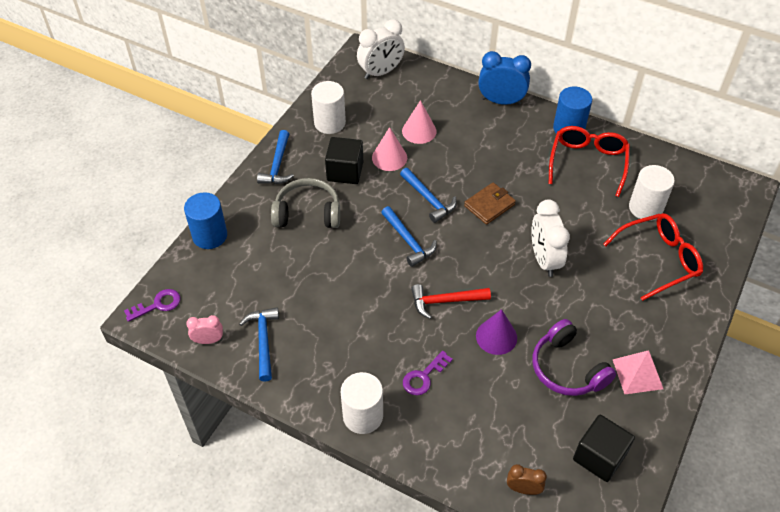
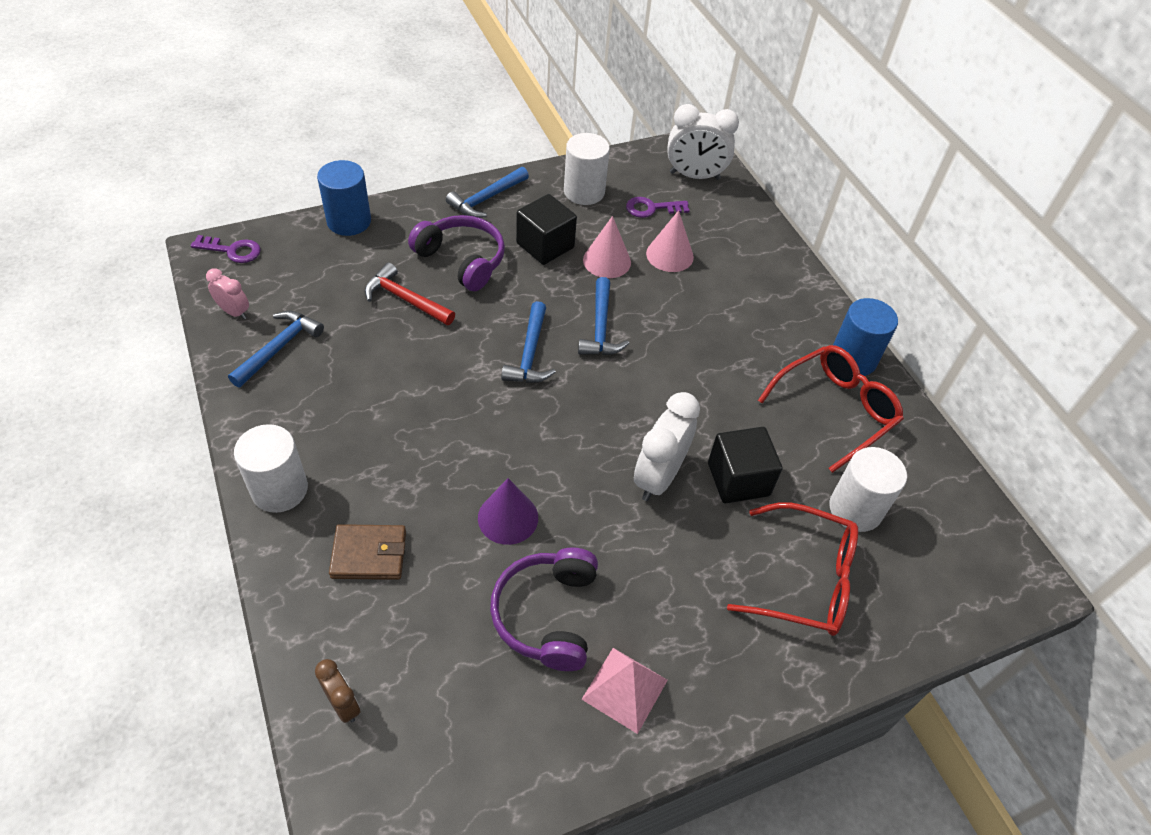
camera: 35 degrees right, 0 degrees up
(307, 213) = (462, 260): grey headphones -> purple headphones
(424, 376) = (384, 499): purple key -> purple key (652, 208)
(445, 301) = (496, 440): red hammer -> red hammer (405, 299)
(489, 205) = (661, 377): brown wallet -> brown wallet (369, 554)
(501, 101) = (800, 281): blue clock -> none
(599, 457) = (468, 744): black cube -> black cube (738, 479)

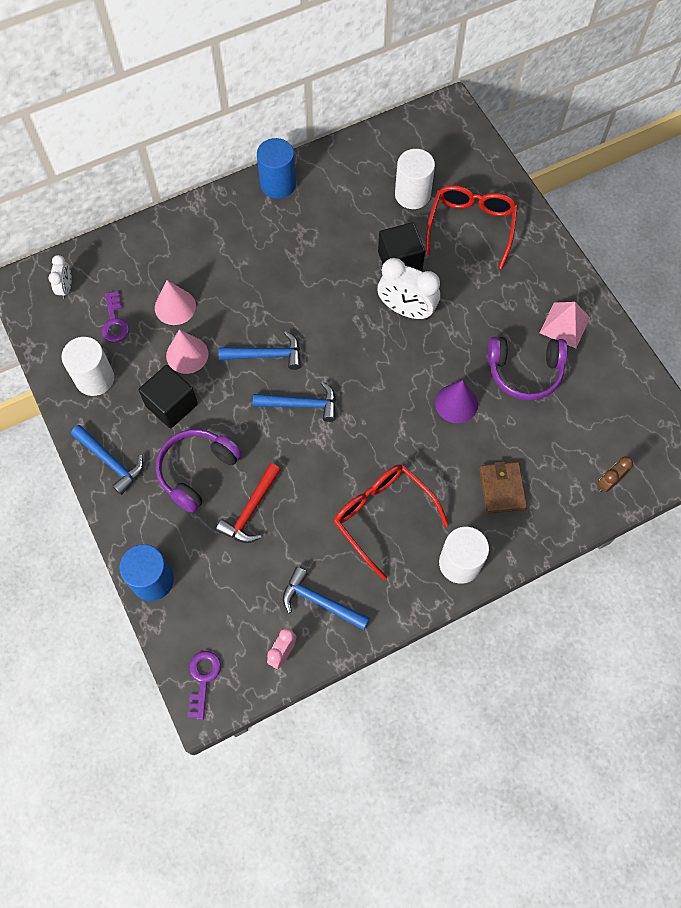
camera: 90 degrees left, 15 degrees up
(694, 176) = (66, 288): white clock -> white clock, size x0.55
(835, 410) = (329, 199): red glasses -> red glasses (382, 516)

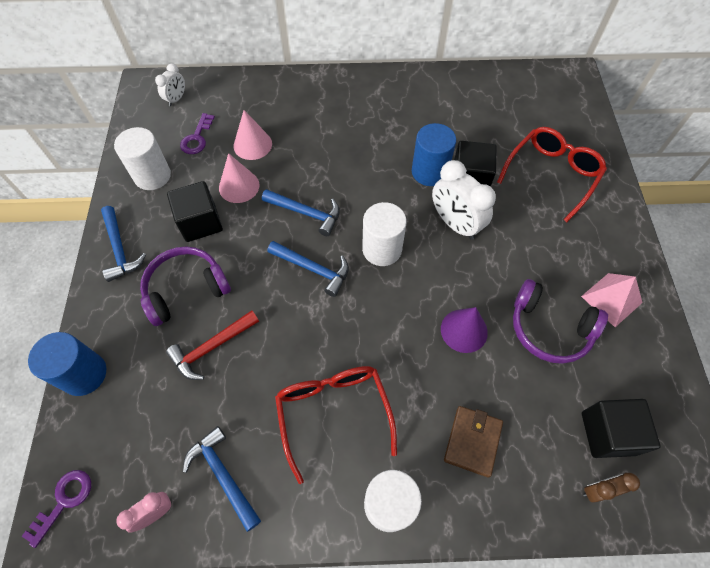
camera: 25 degrees right, 5 degrees down
(278, 184) = (393, 82): blue cylinder -> blue cylinder (429, 172)
(412, 195) = (508, 130): white cylinder -> white cylinder (382, 249)
(600, 437) = (608, 433): none -> black cube

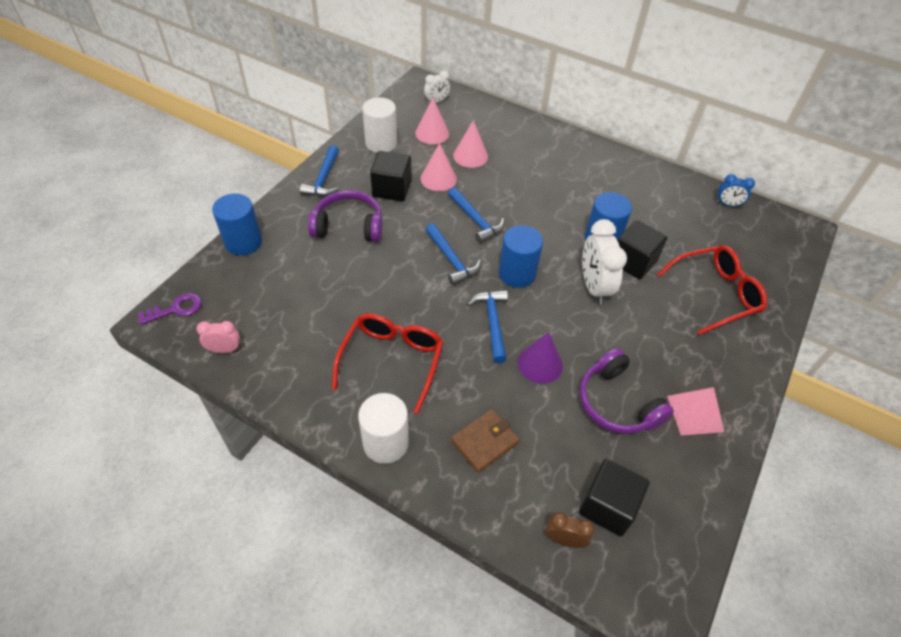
camera: 30 degrees right, 10 degrees down
(197, 138) = (432, 133): purple key -> pink cone
(211, 348) = (338, 271): red hammer -> none
(223, 475) = (285, 353): blue hammer -> blue hammer (492, 322)
(382, 249) = (517, 274): white cylinder -> blue cylinder
(504, 81) = (728, 204): none -> blue clock

